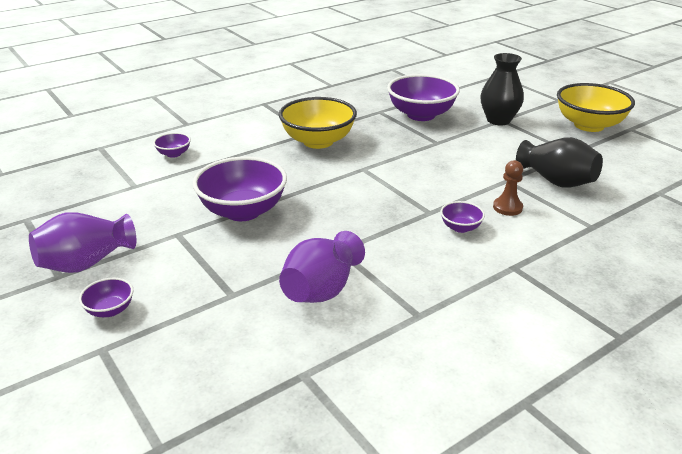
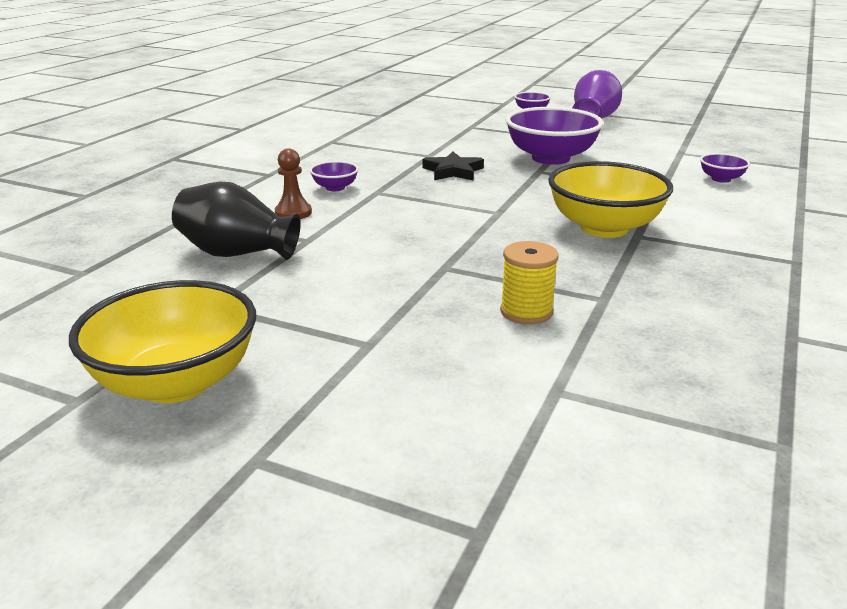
camera: 150 degrees right, 5 degrees down
(322, 290) = (413, 138): purple vase -> none
(344, 219) = (453, 171): none -> black star
(421, 115) = (526, 312): purple bowl -> yellow spool
(498, 120) = (374, 341): black vase -> none

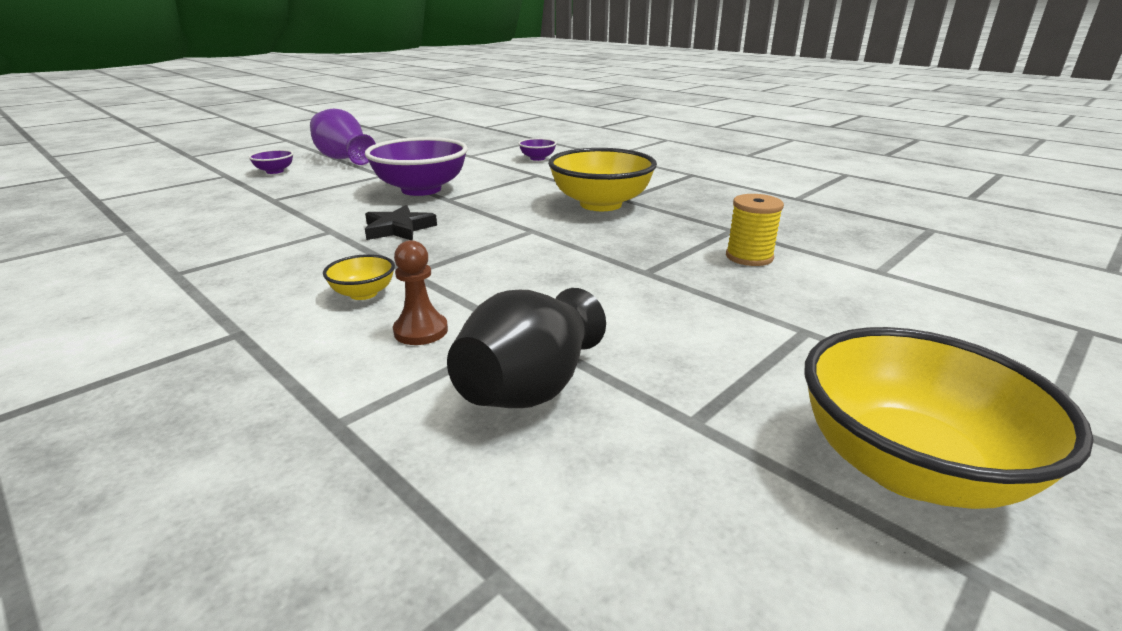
camera: 70 degrees left, 0 degrees up
(335, 188) = (363, 293): purple bowl -> yellow bowl

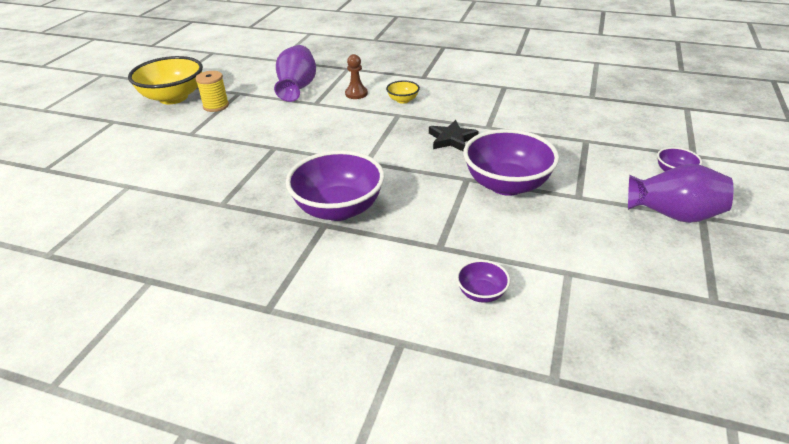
camera: 155 degrees right, 10 degrees up
(530, 388) = (297, 88): black vase -> purple vase
(600, 204) = (338, 209): yellow bowl -> purple bowl
(749, 257) = (211, 176): yellow spool -> yellow spool (216, 106)

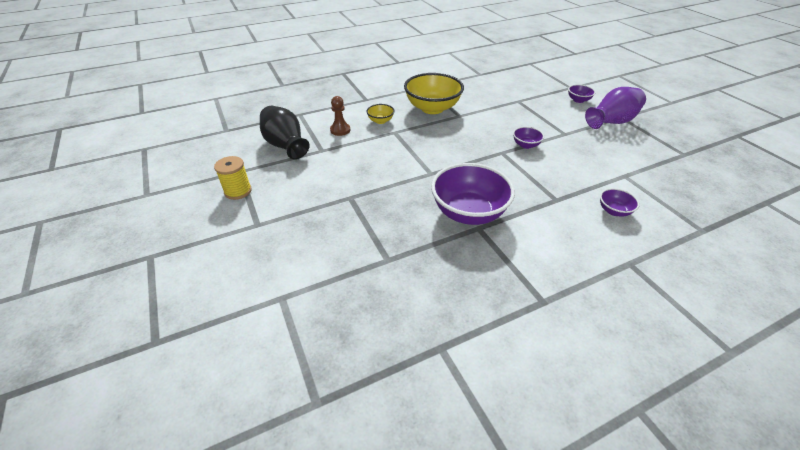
camera: 45 degrees left, 5 degrees up
(173, 97) = (178, 204): yellow bowl -> yellow bowl (432, 108)
(297, 88) = (286, 145): purple vase -> black vase
(452, 139) = (454, 133): black star -> none
(506, 184) = (525, 145): purple bowl -> purple bowl, size x0.46

